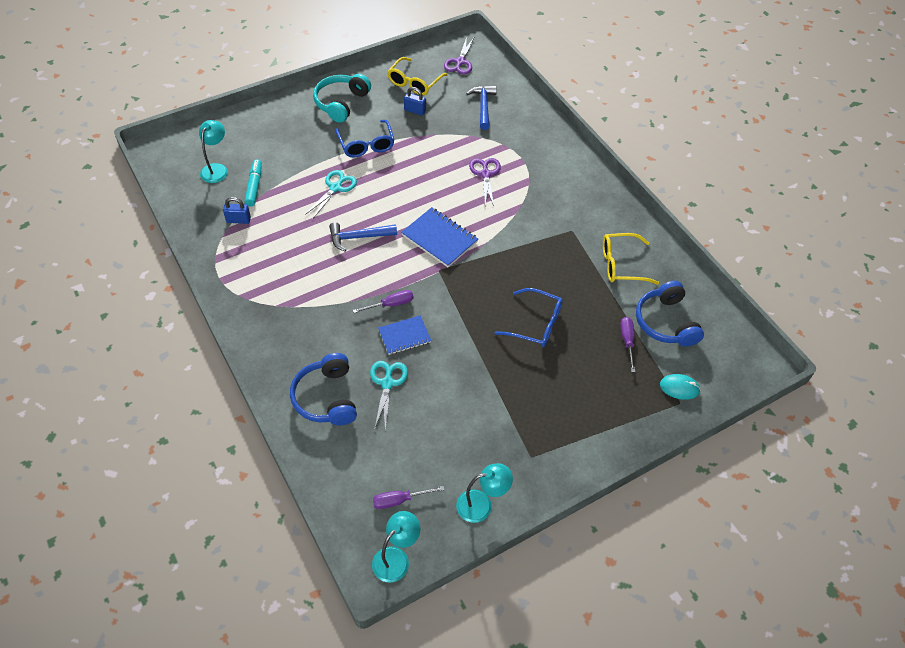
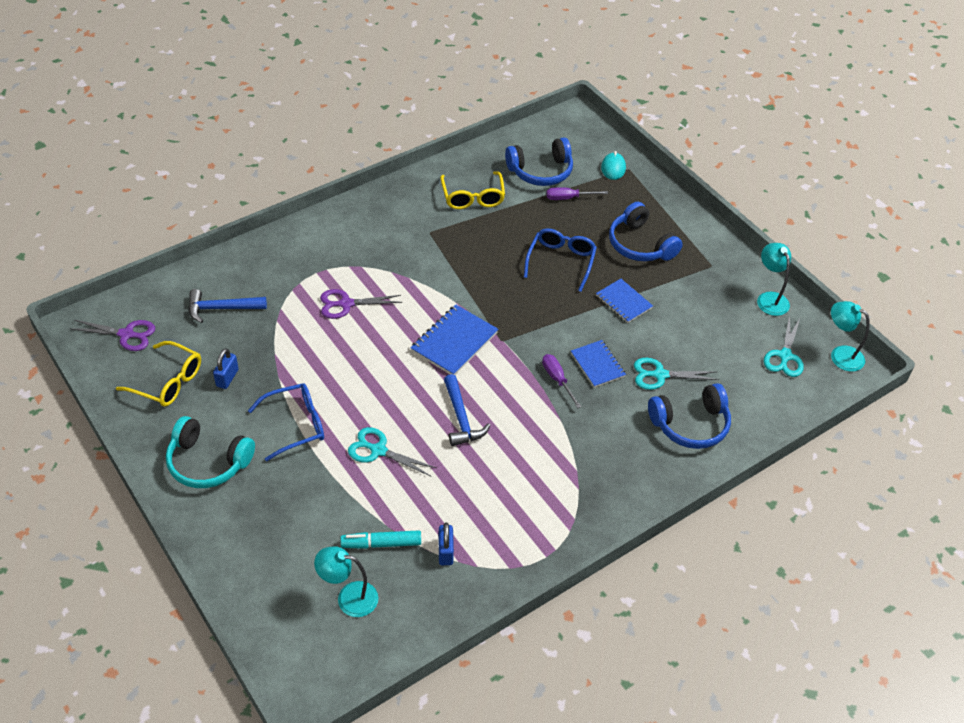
camera: 95 degrees left, 5 degrees down
(400, 500) = (785, 356): purple screwdriver -> turquoise scissors
(481, 368) = (623, 302): none -> blue notebook
(561, 394) = (640, 245): none -> blue headphones

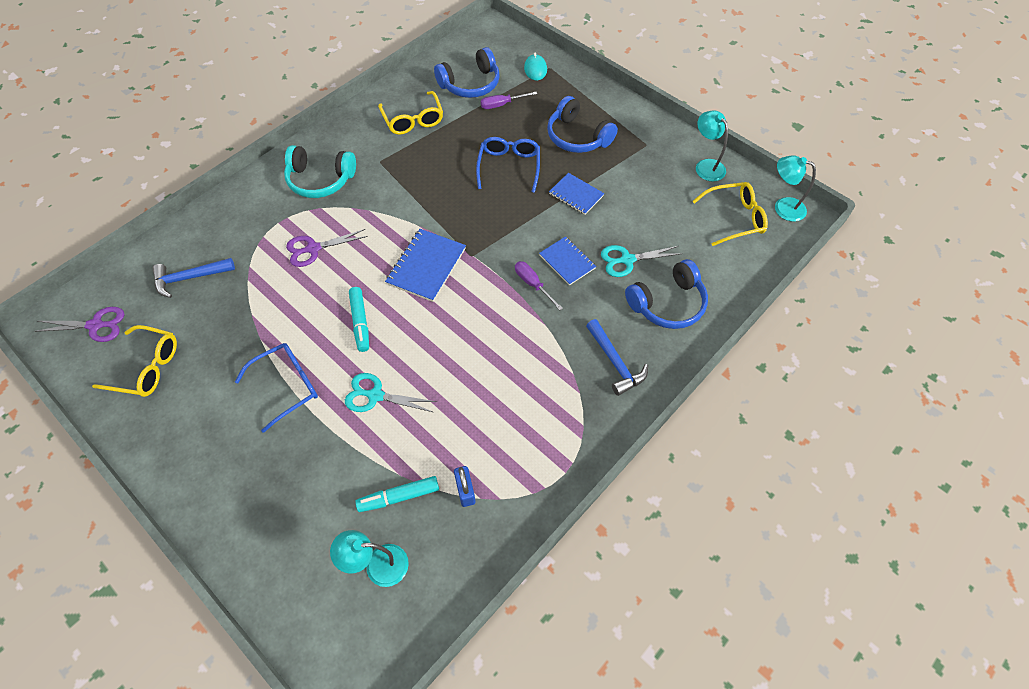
camera: 10 degrees left, 10 degrees up
(208, 462) = (203, 447): turquoise headphones -> turquoise headphones (320, 180)
(227, 378) = (208, 350): blue padlock -> none
(378, 381) = (360, 322): none -> turquoise marker
(461, 418) = (450, 343): blue hammer -> blue hammer (615, 362)
(785, 356) = (734, 218): turquoise scissors -> yellow glasses

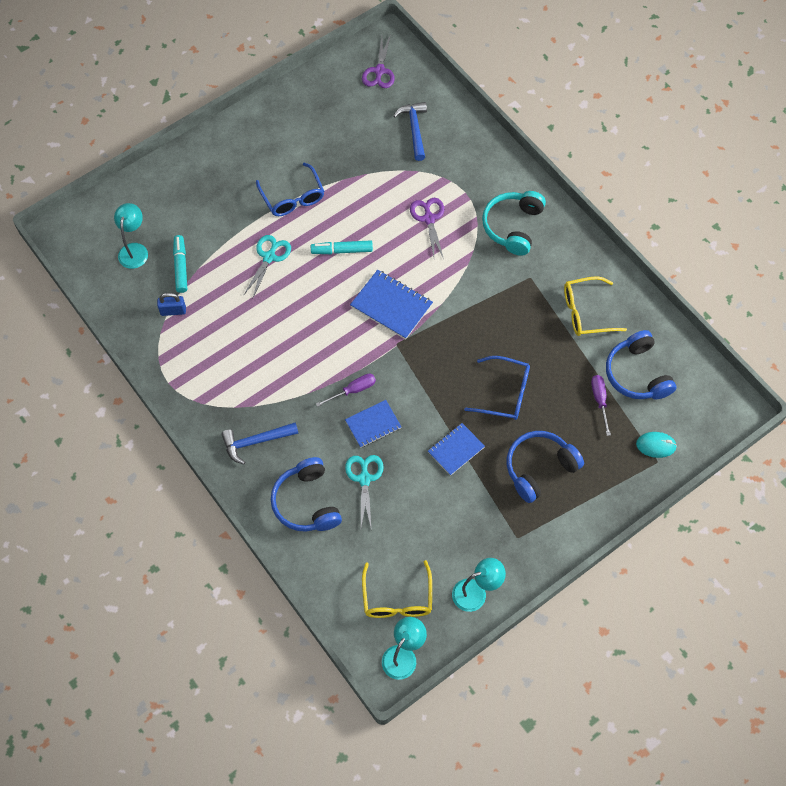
camera: 100 degrees right, 5 degrees up
(147, 367) = (332, 106): yellow glasses -> none

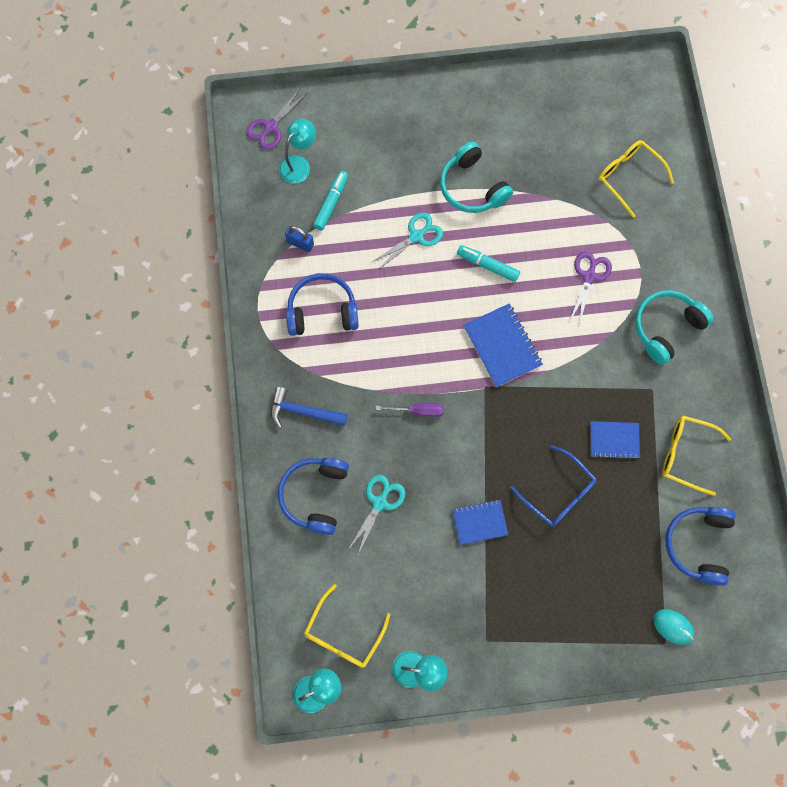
camera: 30 degrees right, 10 degrees up
(293, 197) = (472, 187): blue glasses -> turquoise headphones
(373, 424) = (417, 454): blue notebook -> blue notebook (614, 440)
(379, 71) = (630, 98): purple scissors -> purple scissors (271, 127)
(414, 129) = (628, 177): blue hammer -> yellow glasses
(539, 468) = (547, 585): blue headphones -> blue headphones (322, 311)
(599, 401) = (645, 551): purple screwdriver -> none

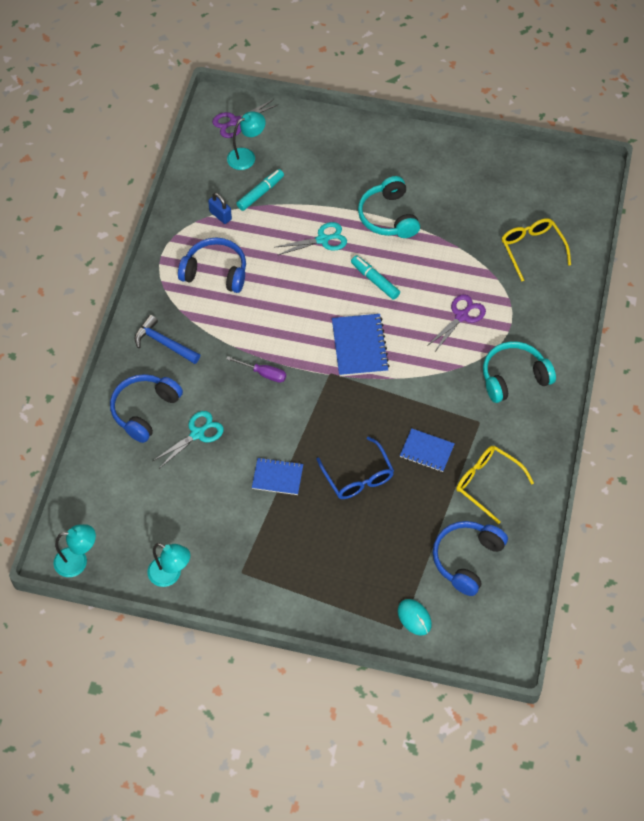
camera: 20 degrees right, 15 degrees down
(343, 634) = (119, 525): yellow glasses -> none

